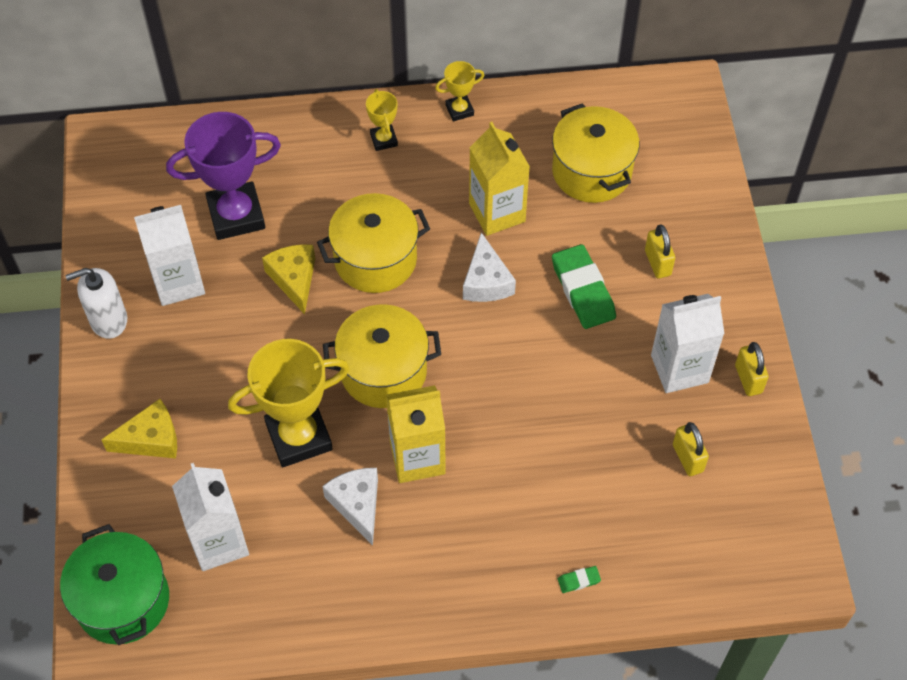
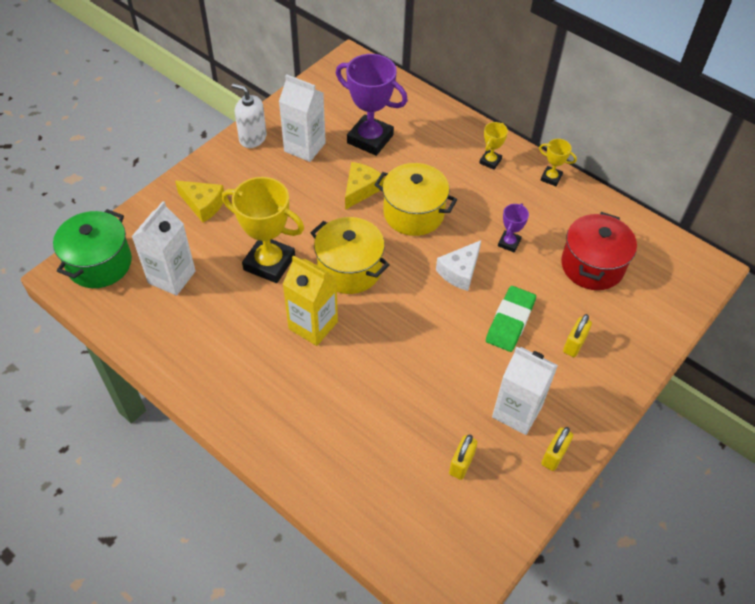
camera: 45 degrees right, 5 degrees down
(357, 505) = (255, 320): white cheese -> none
(497, 212) = (509, 243): yellow carton -> purple trophy
(579, 580) = (317, 467): green eraser -> none
(591, 171) = (592, 266): yellow pot -> red pot

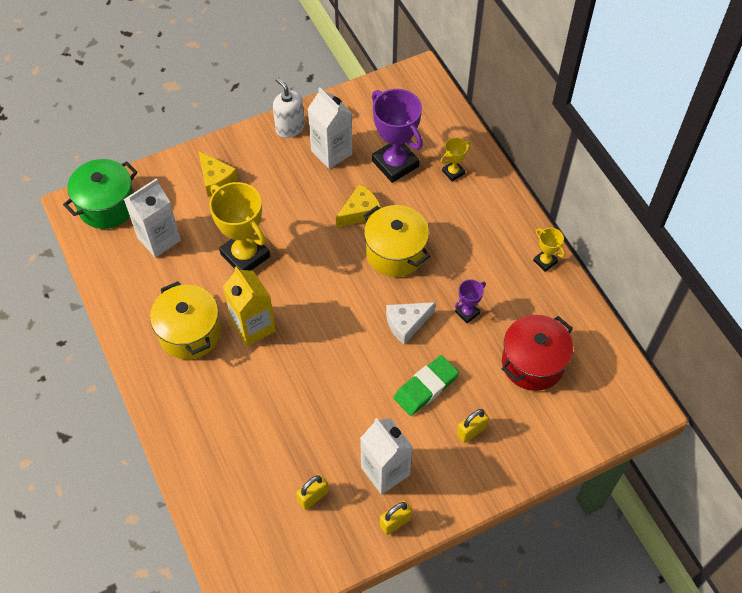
camera: 25 degrees right, 5 degrees up
(349, 269) = (310, 286): yellow pot -> yellow pot (190, 332)
(490, 161) = (496, 224): yellow trophy -> yellow trophy (453, 172)

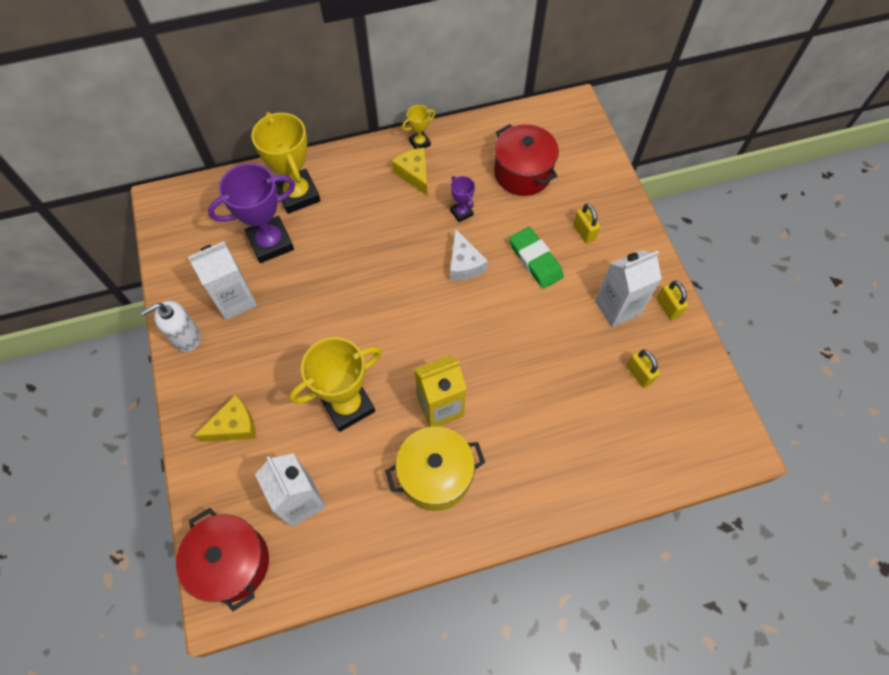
camera: 80 degrees left, 5 degrees up
(107, 206) = (232, 563): green pot -> red pot
(360, 212) = (322, 284): yellow cheese -> yellow cheese (414, 174)
(395, 252) = (380, 260): yellow pot -> none
(453, 172) = (298, 194): yellow trophy -> yellow trophy, size x2.08

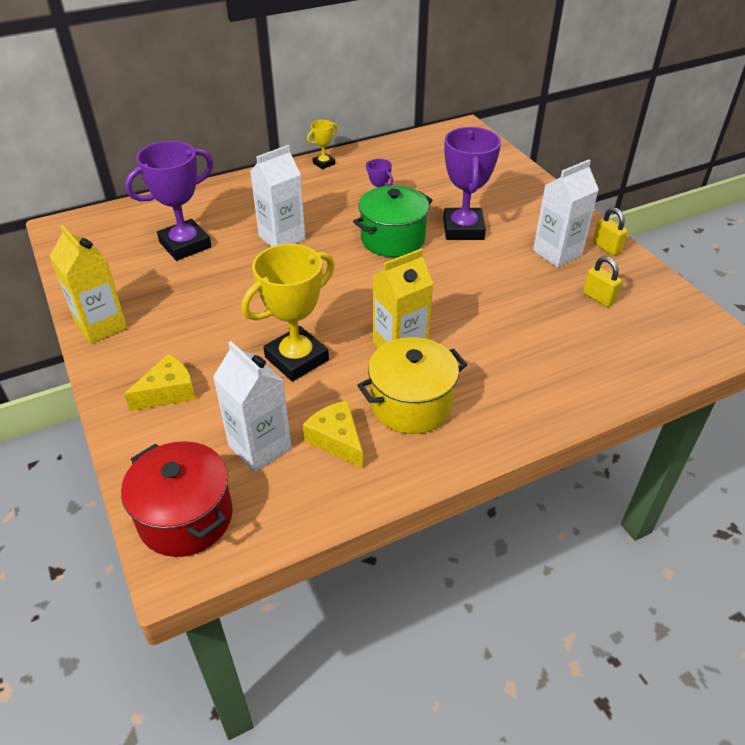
camera: 10 degrees left, 20 degrees down
(186, 337) = (101, 326): white soap dispenser -> yellow carton
(235, 300) = (153, 291): white carton -> white carton (282, 238)
(298, 194) = (208, 208): yellow trophy -> none
(414, 174) = (324, 184): yellow cheese -> yellow cheese (336, 440)
(464, 264) = (392, 239): white cheese -> green pot
(522, 173) = (430, 173): red pot -> none
(535, 260) = (463, 229): green eraser -> purple trophy
(584, 232) = (504, 206): yellow padlock -> none

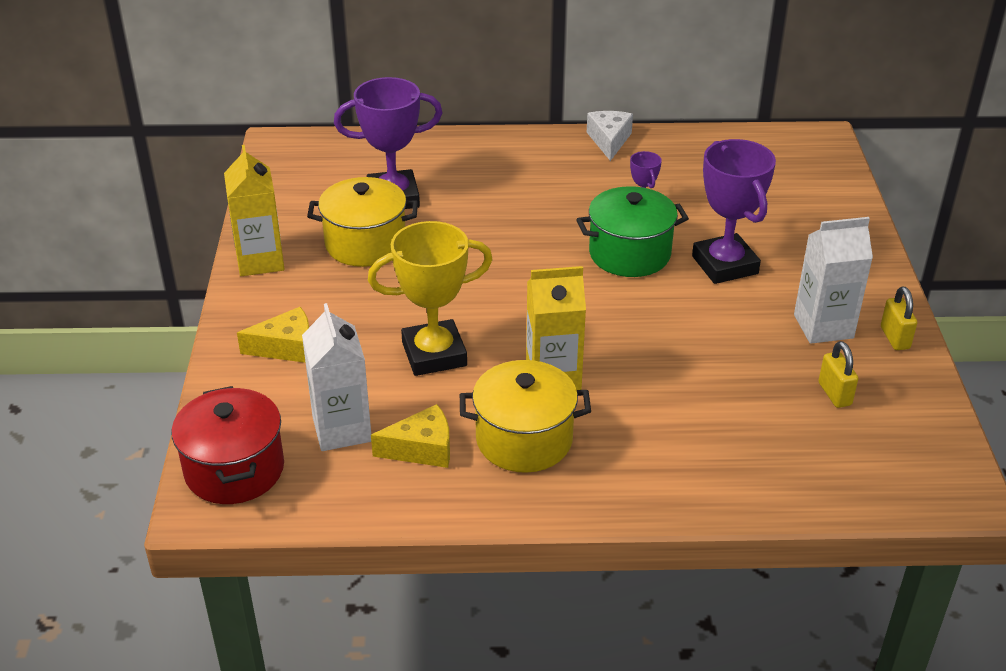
camera: 25 degrees right, 5 degrees down
(185, 287) = (365, 244): none -> yellow pot
(282, 238) = (502, 218): white carton -> none
(324, 163) = (609, 141): yellow trophy -> white cheese
(336, 440) = (422, 449): yellow cheese -> yellow cheese turned 90 degrees clockwise
(463, 229) = (724, 265): purple trophy -> purple trophy turned 45 degrees counterclockwise

